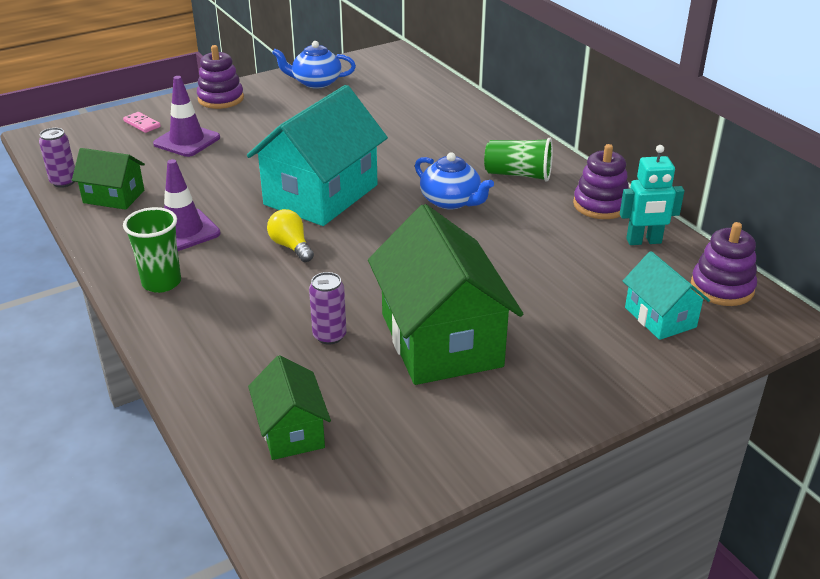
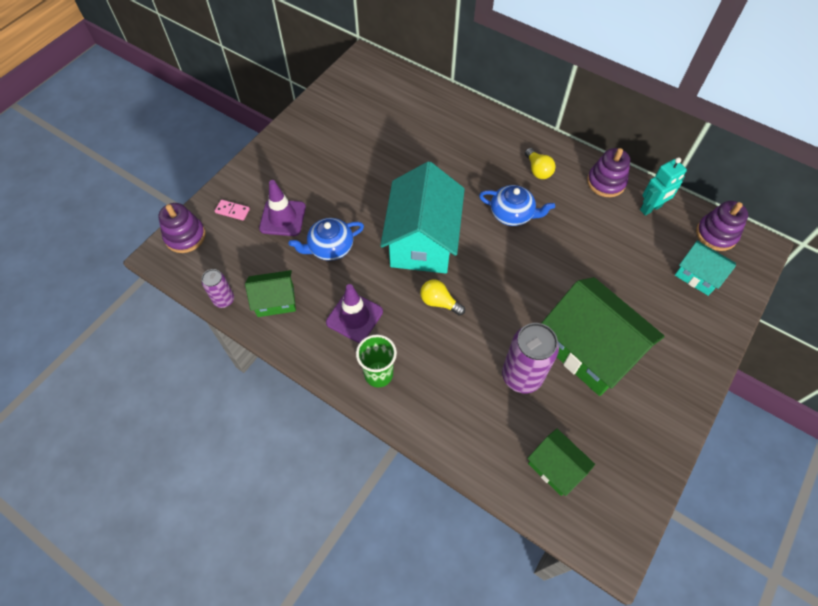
camera: 25 degrees left, 25 degrees up
(221, 99) = (272, 159): purple stacking toy -> purple stacking toy (185, 236)
(316, 82) = (330, 114): blue teapot -> blue teapot (330, 247)
(329, 336) = (521, 376): purple can -> purple can, size x1.79
(518, 175) = (538, 170): green cup -> yellow light bulb

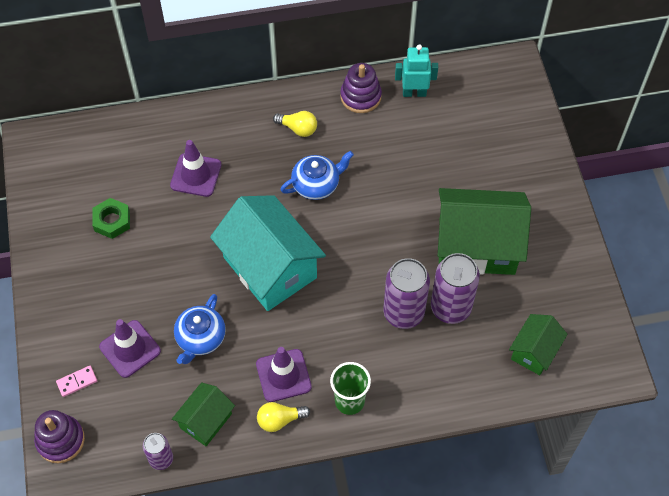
camera: 45 degrees left, 0 degrees up
(357, 136) = (112, 221): none -> green nut
(438, 148) = (196, 175): none -> purple traffic cone
(439, 302) = (335, 305): yellow light bulb -> yellow light bulb (280, 420)
(482, 349) = (403, 313): none -> purple can
(555, 467) = (534, 351): green house -> green house turned 60 degrees counterclockwise
(651, 208) = (414, 93): turquoise robot -> turquoise robot turned 105 degrees counterclockwise
(697, 275) = (495, 122): turquoise house -> none
(716, 234) = (478, 77): purple stacking toy -> none

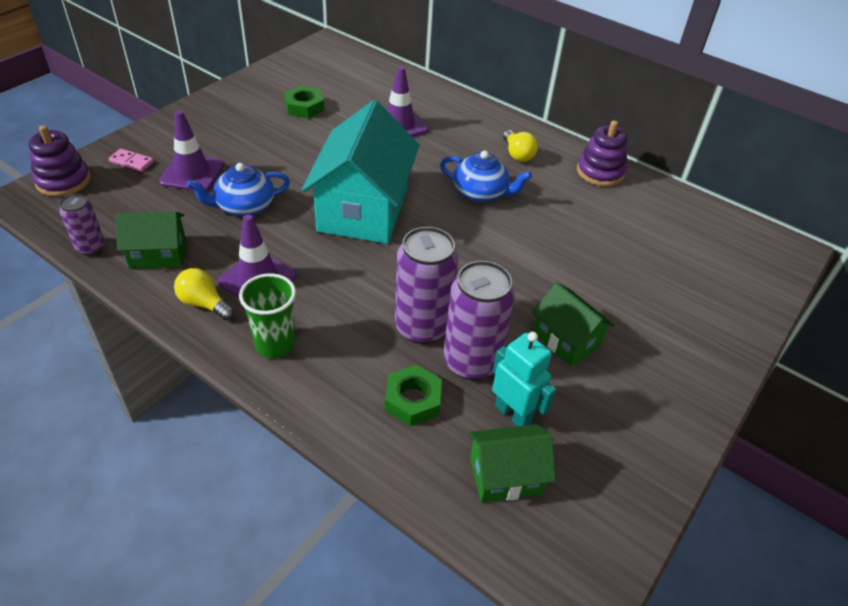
camera: 45 degrees right, 15 degrees down
(414, 93) = (654, 201): turquoise robot -> turquoise robot (513, 414)
(452, 358) = (413, 400): none -> green nut
(476, 246) = (566, 340): green house -> green house, size x0.52

